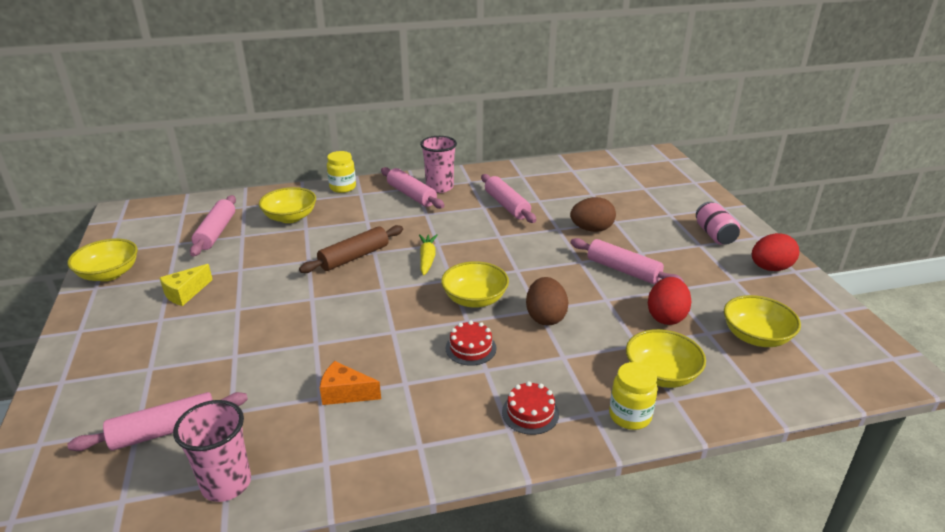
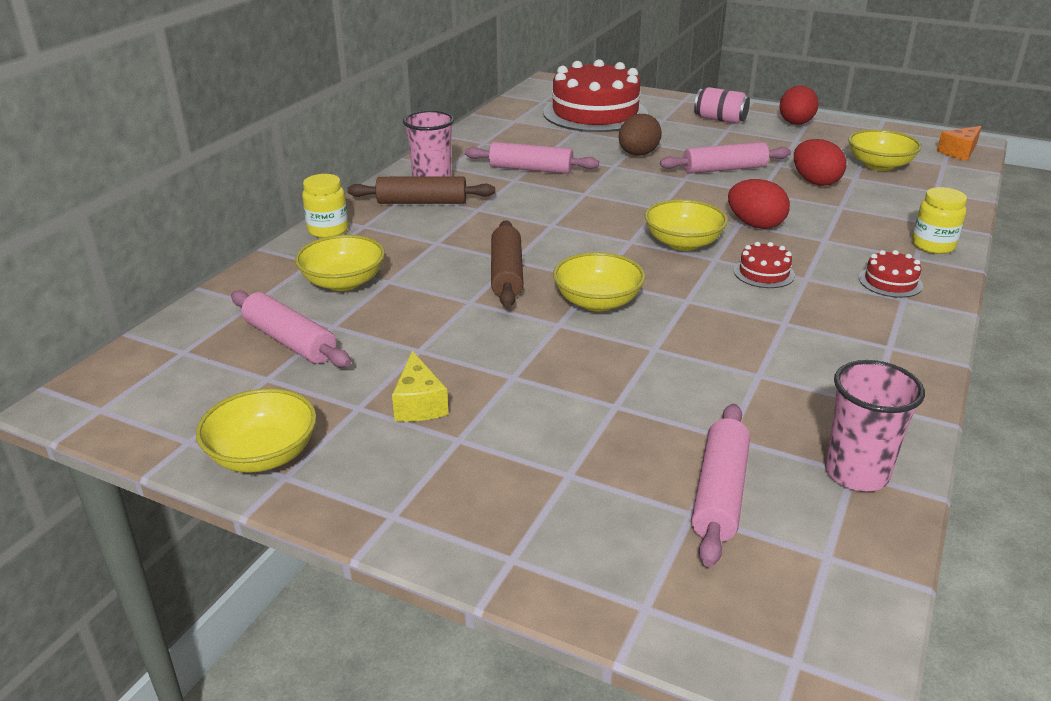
camera: 50 degrees left, 0 degrees up
(345, 393) = (768, 359): orange cheese -> orange cheese (959, 152)
(411, 195) = (422, 202): pink rolling pin -> brown rolling pin
(427, 259) = (572, 239): yellow carrot -> none
(545, 317) = (755, 225): brown egg -> red egg
(634, 188) = (595, 113): none -> red cake
(661, 374) = (891, 214): yellow bowl -> yellow bowl (597, 302)

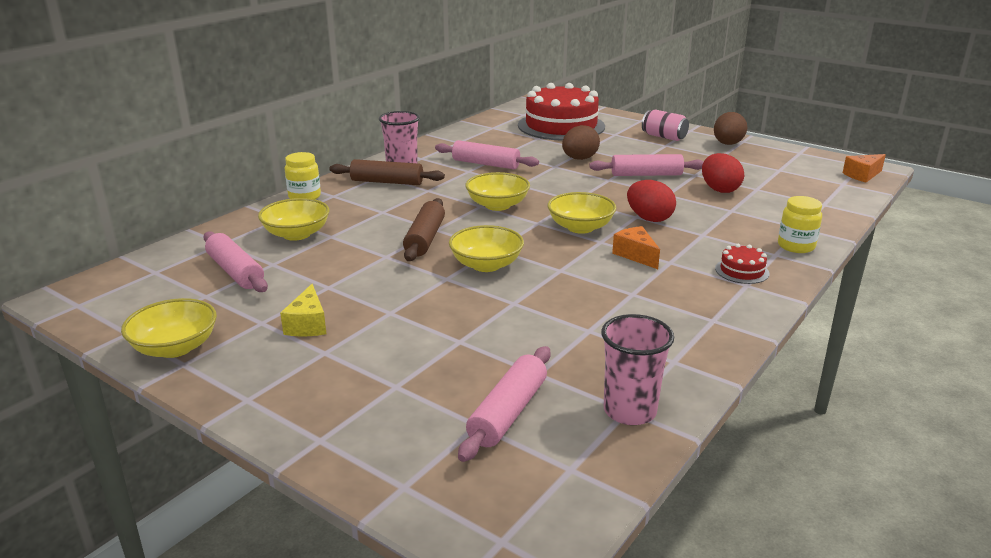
camera: 10 degrees right, 5 degrees down
(764, 273) = (636, 255): red cake -> orange cheese
(795, 124) = (727, 144): red egg -> brown egg
(879, 165) = (783, 181): yellow bowl -> yellow bowl (497, 205)

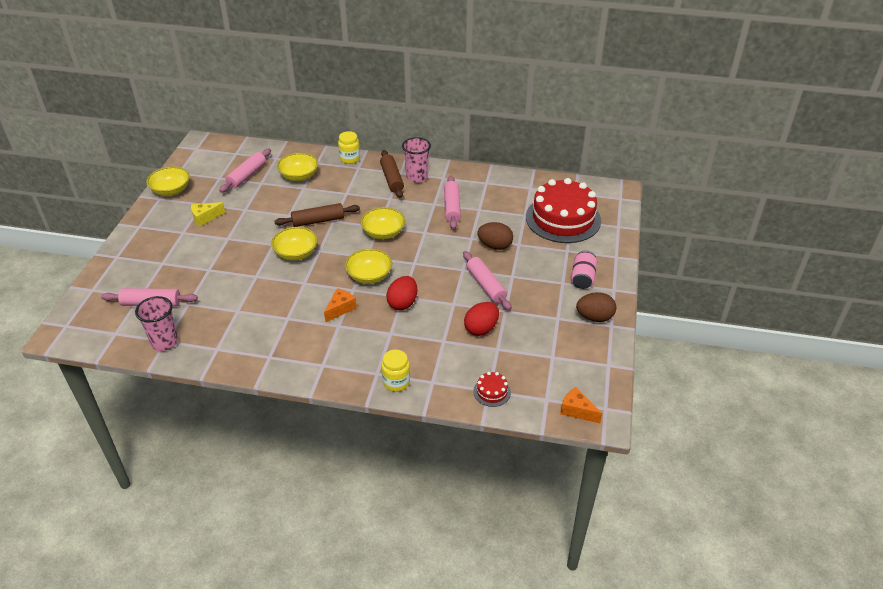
camera: 65 degrees right, 15 degrees up
(742, 271) = (342, 360): red cake -> red cake (492, 392)

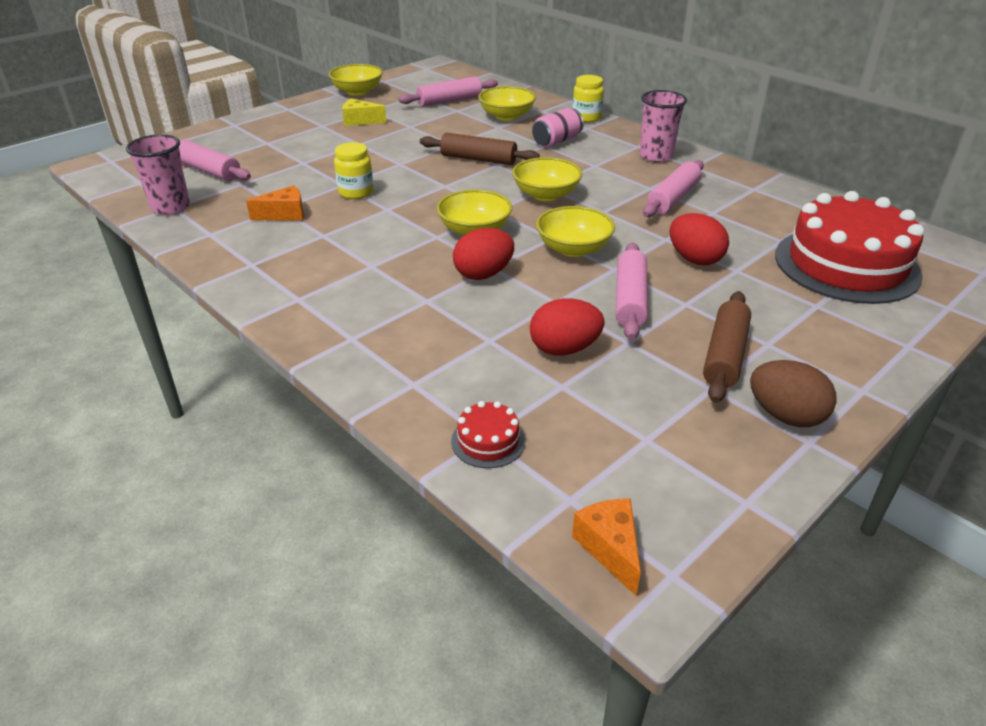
camera: 35 degrees right, 5 degrees down
(296, 253) = (414, 179): yellow bowl -> yellow bowl (573, 248)
(340, 309) = (396, 250): orange cheese -> orange cheese (285, 214)
(392, 179) = (619, 148): brown rolling pin -> brown rolling pin (724, 355)
(396, 382) = (363, 360): yellow jar -> yellow jar (356, 192)
(495, 246) = (694, 259): brown egg -> red egg
(582, 278) = (813, 351): pink can -> pink can (557, 141)

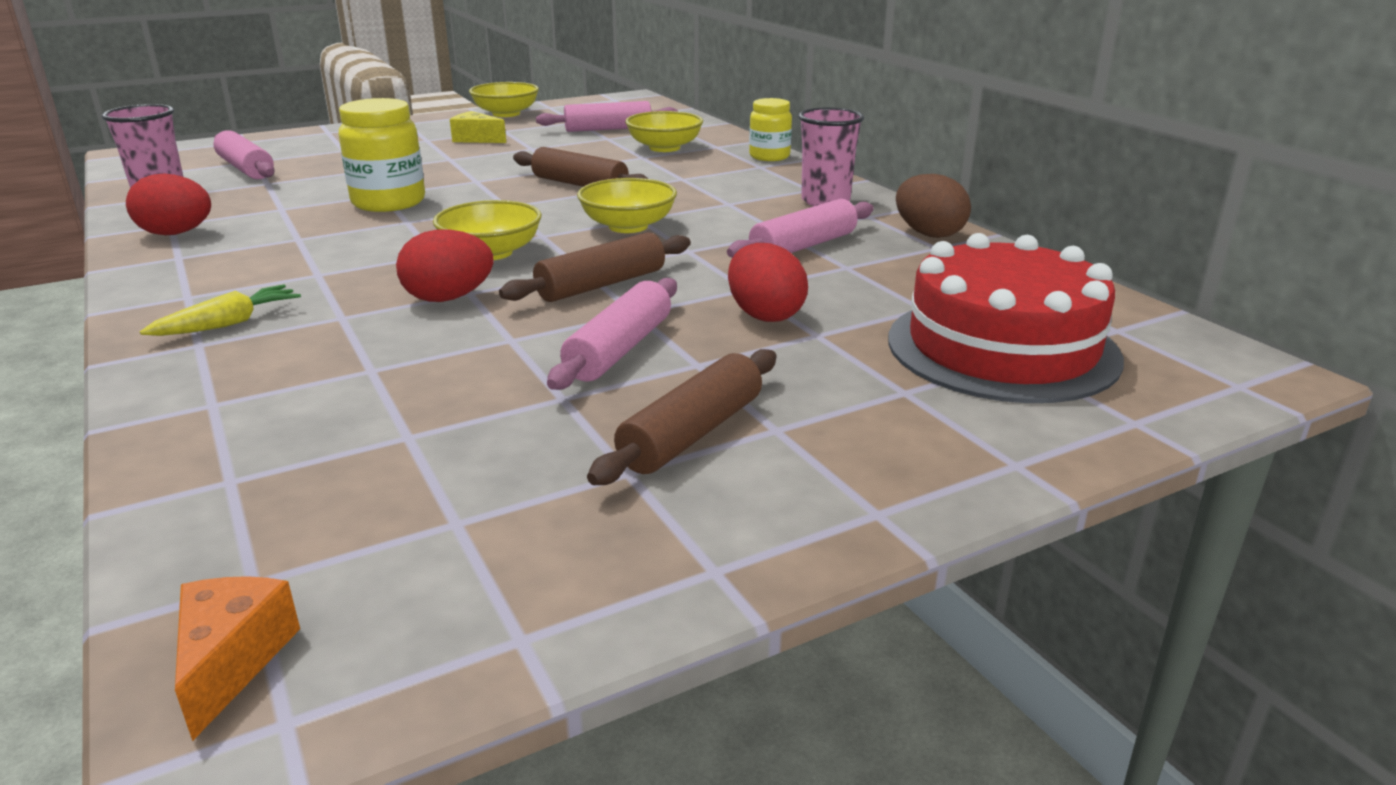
camera: 15 degrees right, 10 degrees down
(285, 214) = (278, 215): orange cheese -> none
(354, 317) = (229, 323): none -> yellow carrot
(356, 192) = (388, 202): yellow jar -> yellow jar, size x1.54
(488, 441) = (227, 486): red cake -> none
(557, 141) = (703, 176): pink can -> none
(564, 349) = (461, 393): red egg -> red egg (176, 233)
(573, 248) = (601, 285): yellow bowl -> brown rolling pin
(785, 416) = (709, 527): brown egg -> brown egg (929, 234)

